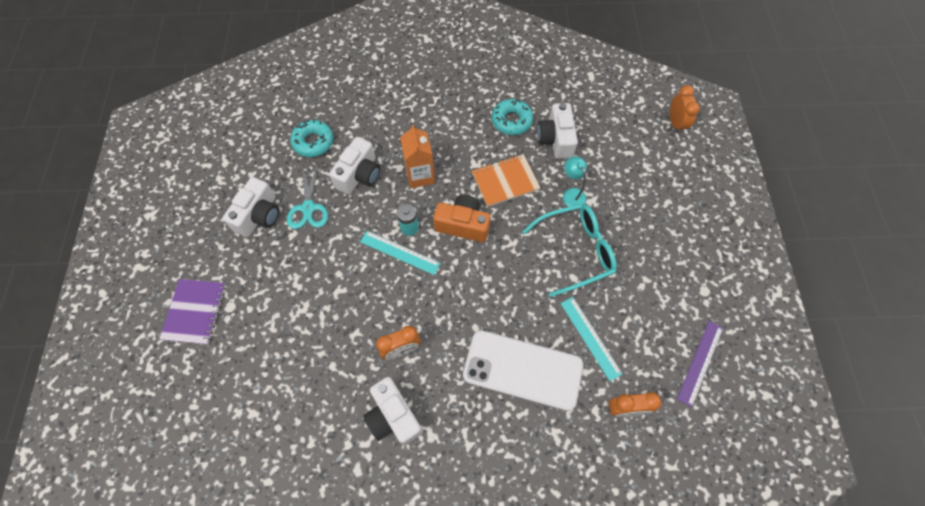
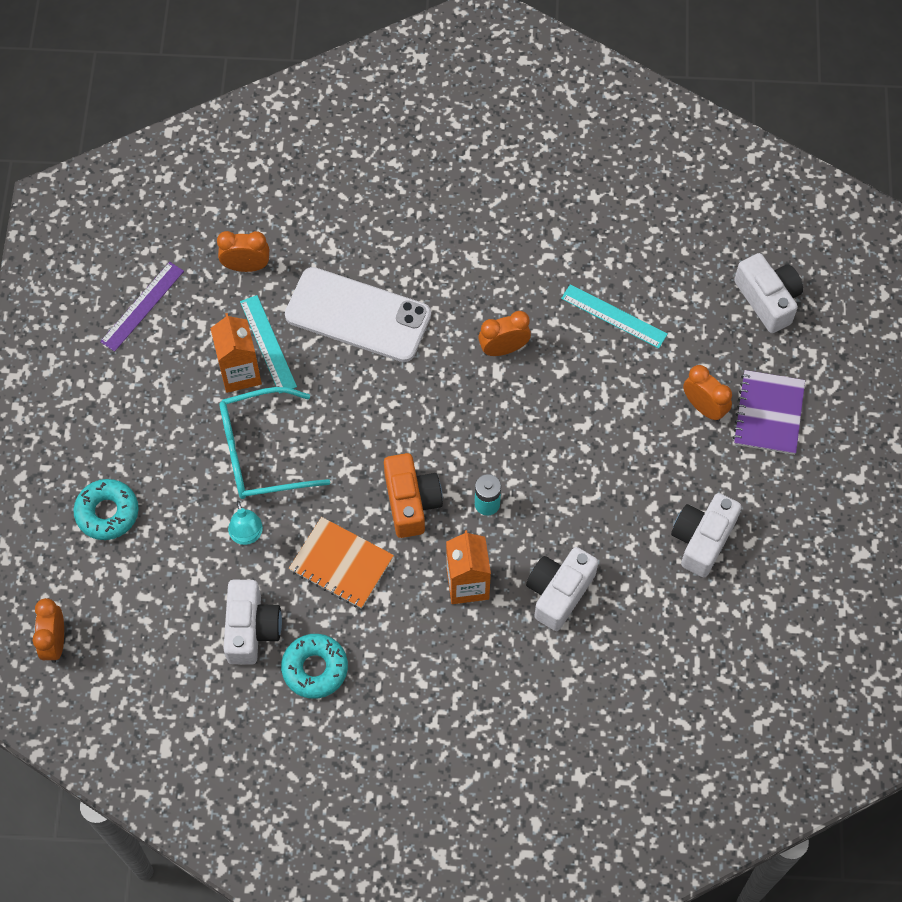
camera: 175 degrees left, 0 degrees up
(245, 313) = (704, 407): none -> orange clock
(308, 208) = (632, 545): turquoise scissors -> none
(313, 142) = (632, 655): turquoise donut -> turquoise donut (107, 513)
(393, 416) = (515, 280): white camera -> white camera (768, 299)
(400, 252) = (502, 470): turquoise ruler -> turquoise ruler (614, 316)
(463, 225) = (411, 502): orange camera -> orange camera turned 120 degrees counterclockwise
(505, 181) = (341, 564): orange notebook -> orange notebook turned 45 degrees clockwise
(606, 311) = (240, 373): none -> orange carton

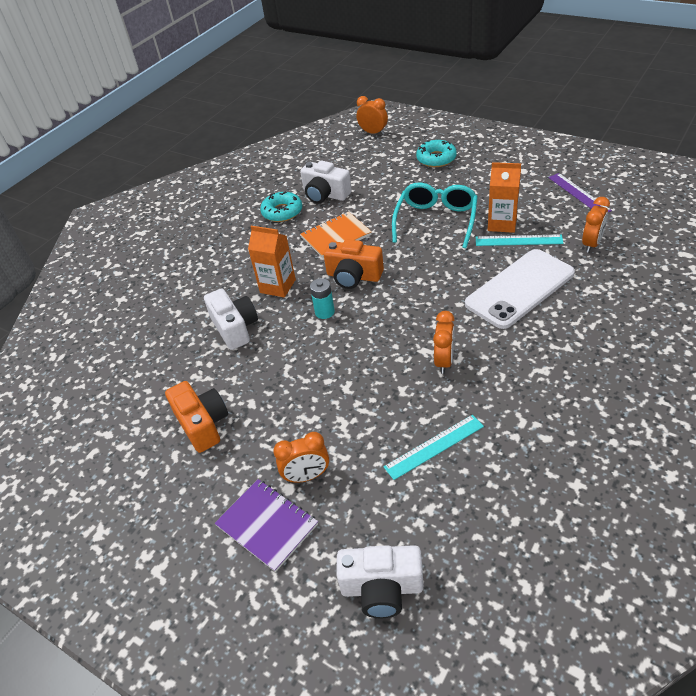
camera: 125 degrees right, 20 degrees down
(247, 536) = (383, 204): turquoise lamp -> none
(702, 539) = (202, 424): white camera -> orange camera

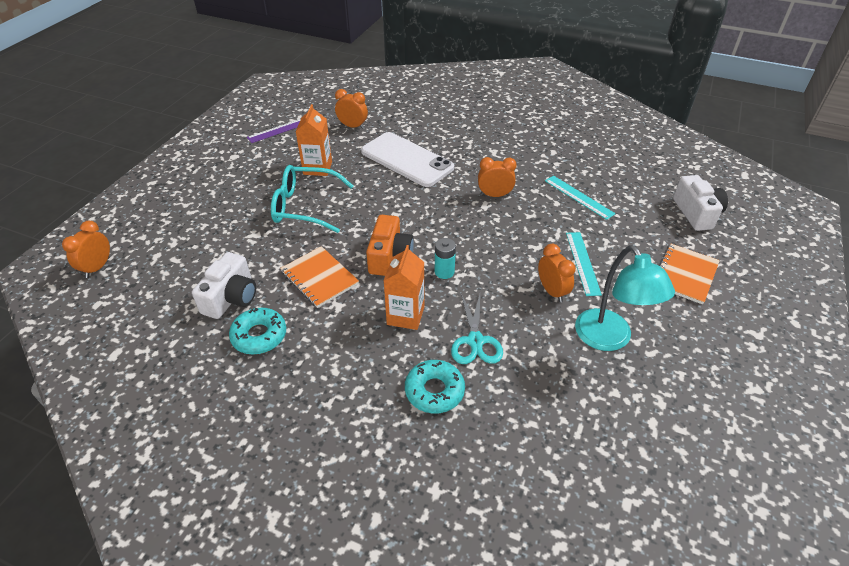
camera: 105 degrees left, 0 degrees up
(202, 424) = (609, 339): orange camera -> turquoise lamp
(235, 328) = (475, 341): white camera -> turquoise scissors
(267, 525) = (684, 275): purple notebook -> orange notebook
(307, 476) = (632, 259): orange clock -> orange clock (552, 291)
(436, 159) = (187, 211): turquoise donut -> turquoise donut (434, 391)
(518, 240) = (343, 160): turquoise ruler -> turquoise ruler (582, 263)

